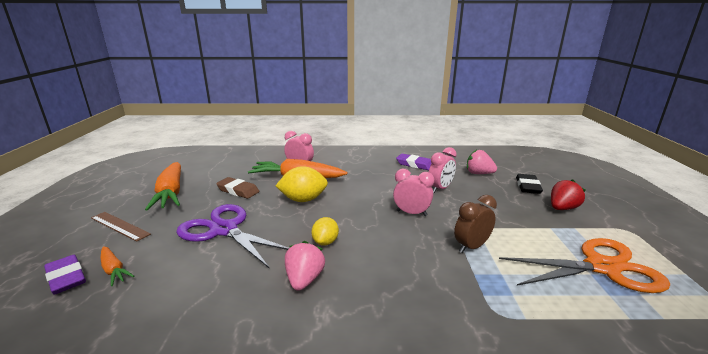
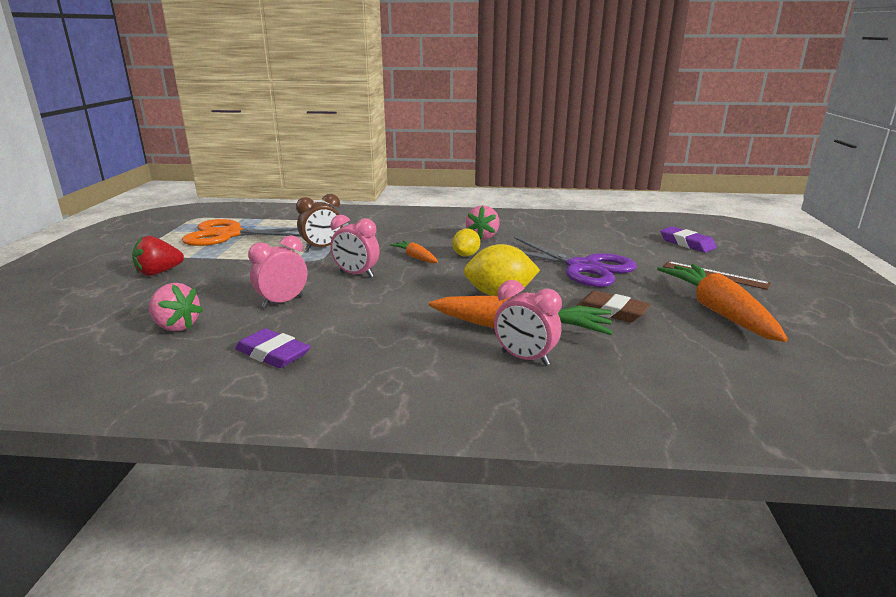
camera: 175 degrees left, 0 degrees up
(114, 270) = (653, 246): orange carrot -> orange carrot (415, 257)
(528, 186) = (140, 300): black eraser -> none

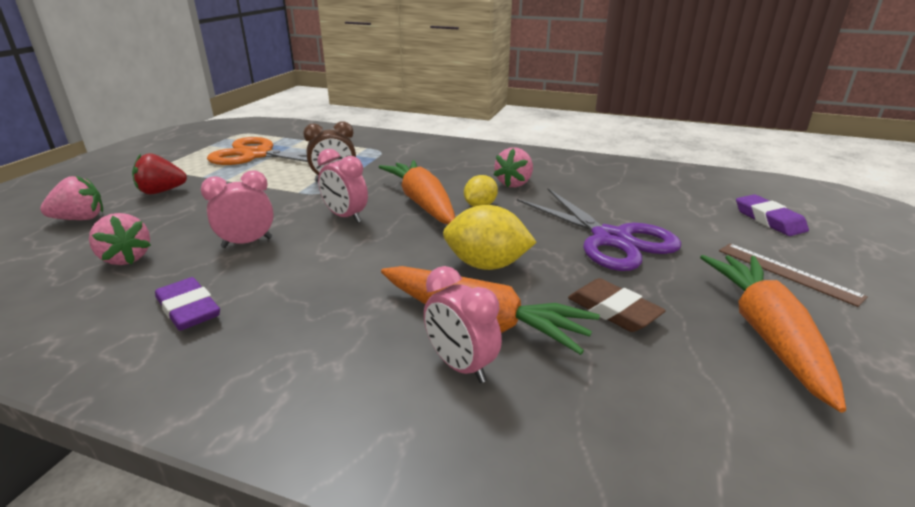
camera: 15 degrees right, 5 degrees up
(95, 302) = (80, 219): none -> pink strawberry
(415, 257) = (422, 202): orange carrot -> orange carrot, size x1.99

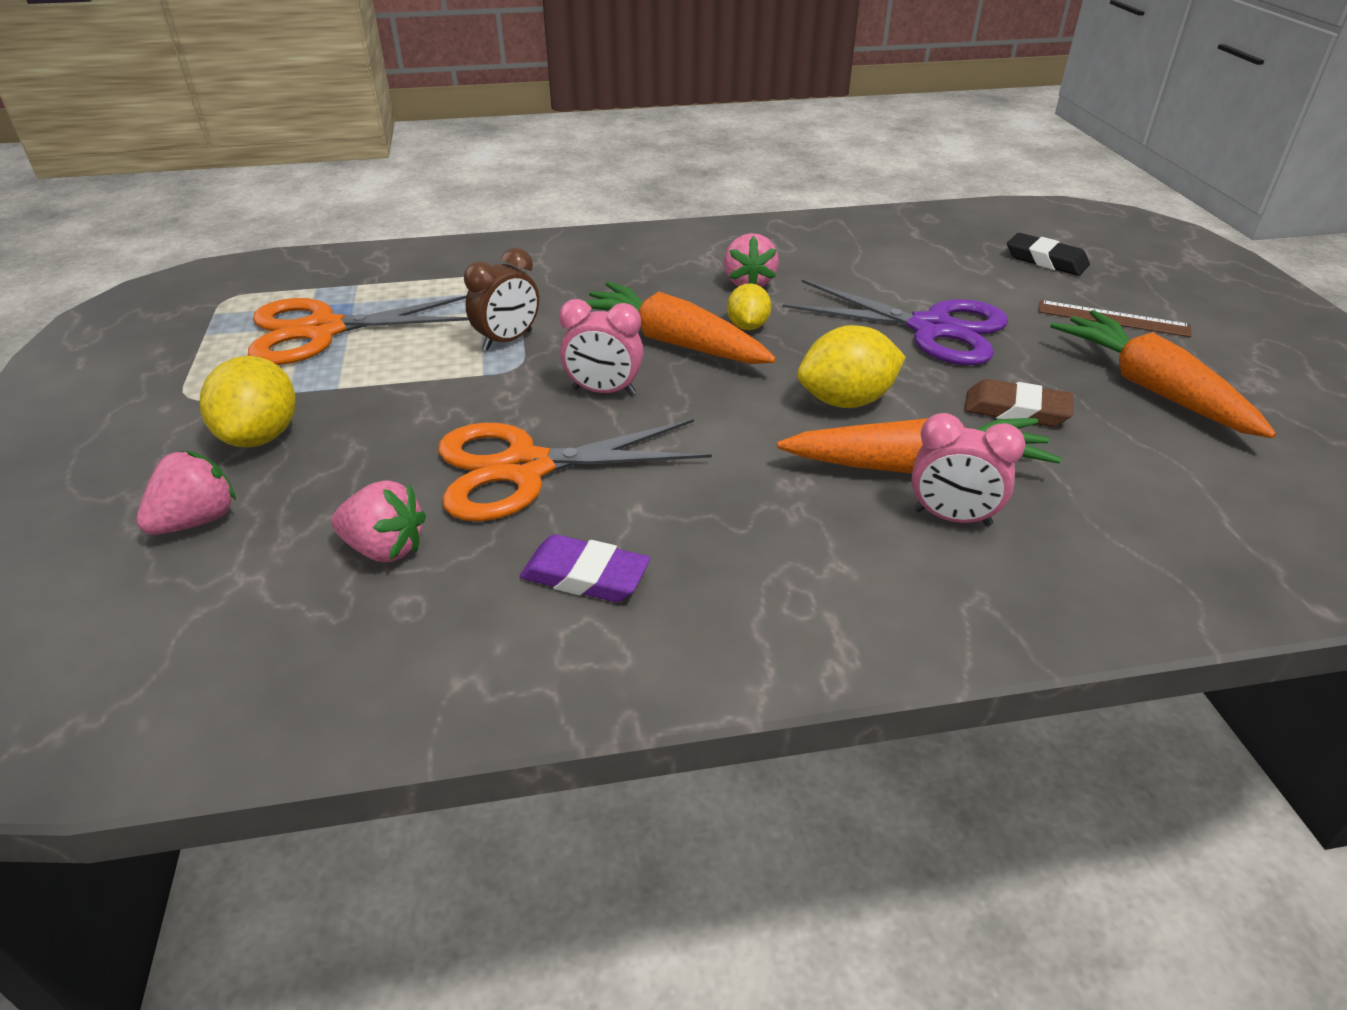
camera: 30 degrees left, 10 degrees up
(161, 191) = (261, 436): red strawberry -> yellow lemon
(247, 243) = (525, 468): pink clock -> orange scissors
(769, 220) = (1046, 260): purple eraser -> black eraser

